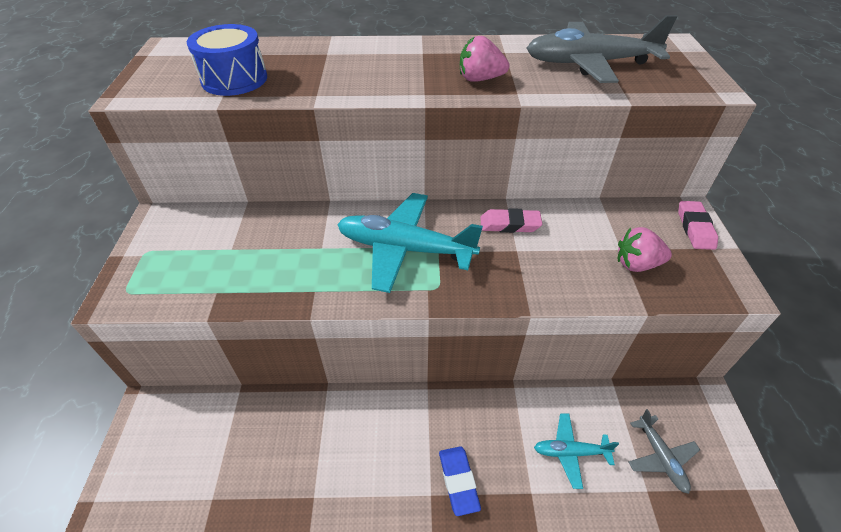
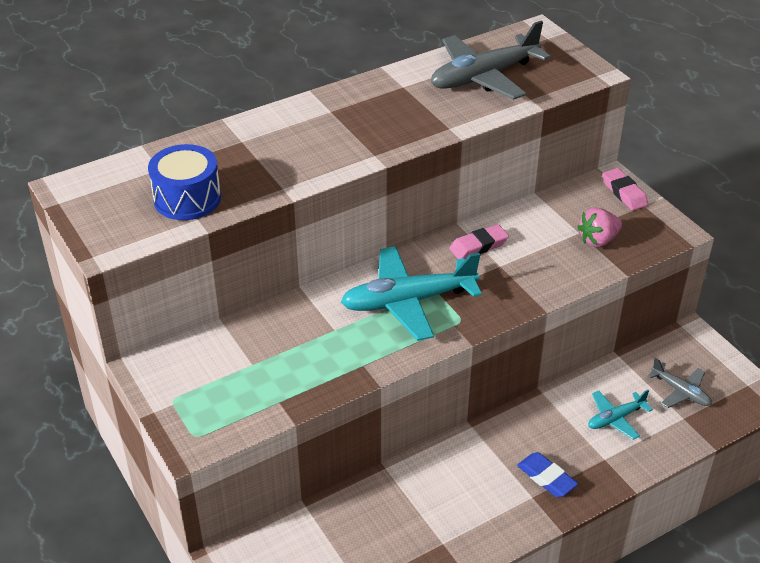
camera: 30 degrees left, 5 degrees down
(480, 79) = (407, 124): pink strawberry -> none

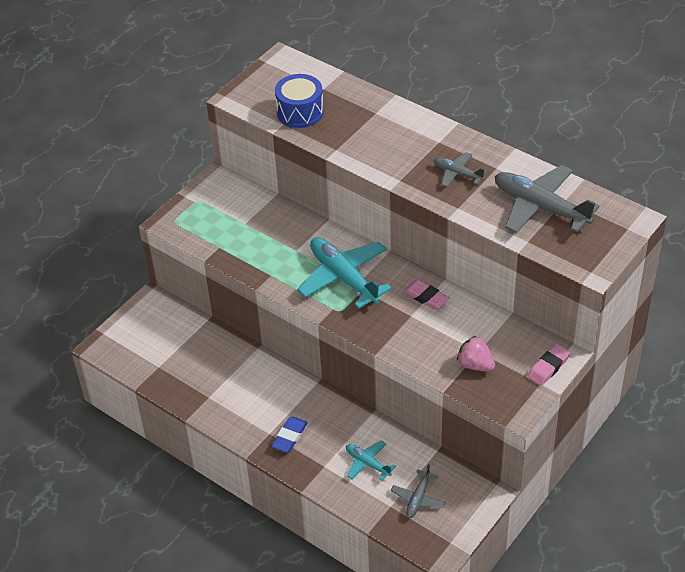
camera: 70 degrees right, 5 degrees up
(394, 113) = (457, 174): none -> grey plane

